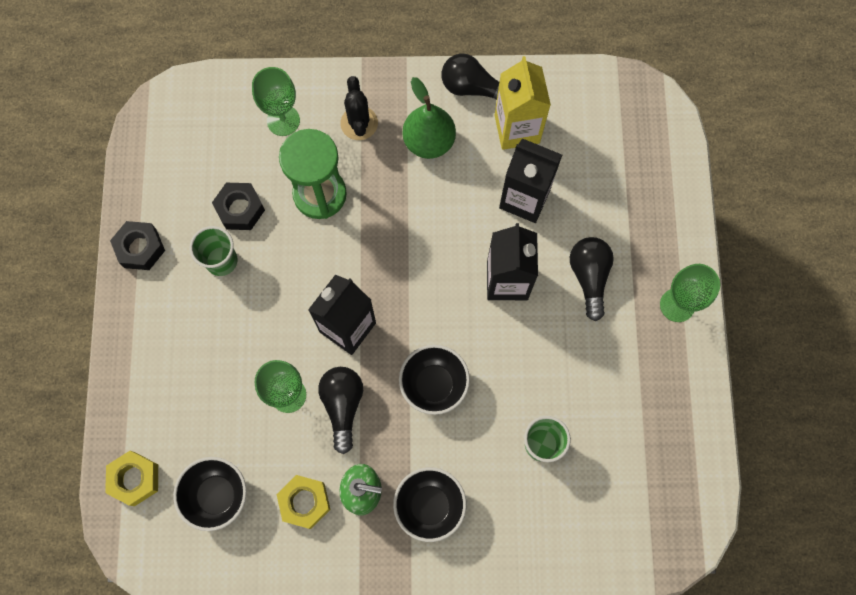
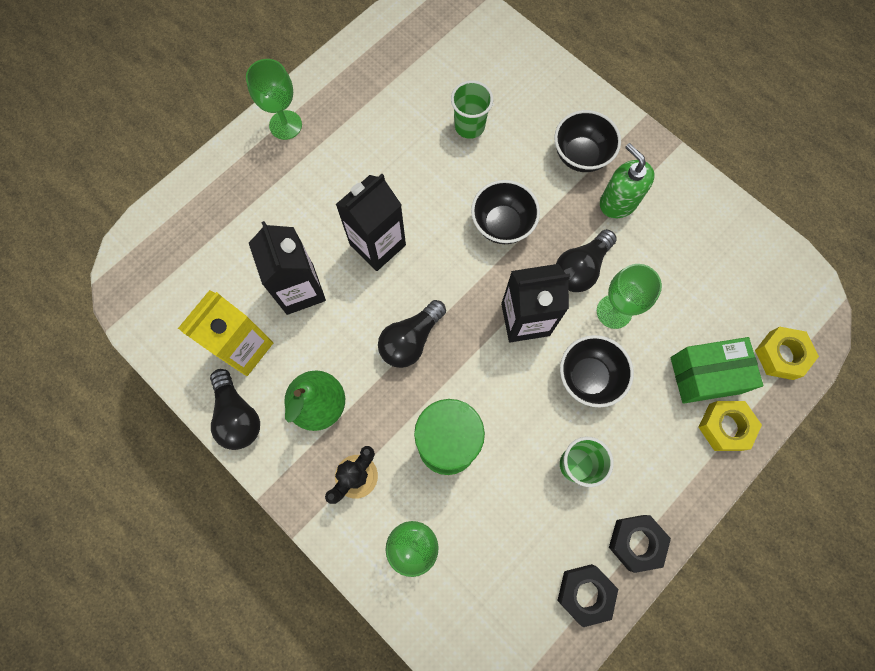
camera: 135 degrees left, 0 degrees up
(181, 409) = (705, 375): none -> green box
(217, 495) = (726, 290): black bowl -> black bowl (588, 377)
(240, 209) = (523, 495): black nut -> black nut (585, 593)
(304, 502) = (665, 230): yellow nut -> yellow nut (725, 427)
(589, 277) = (320, 194): black light bulb -> black light bulb (411, 340)

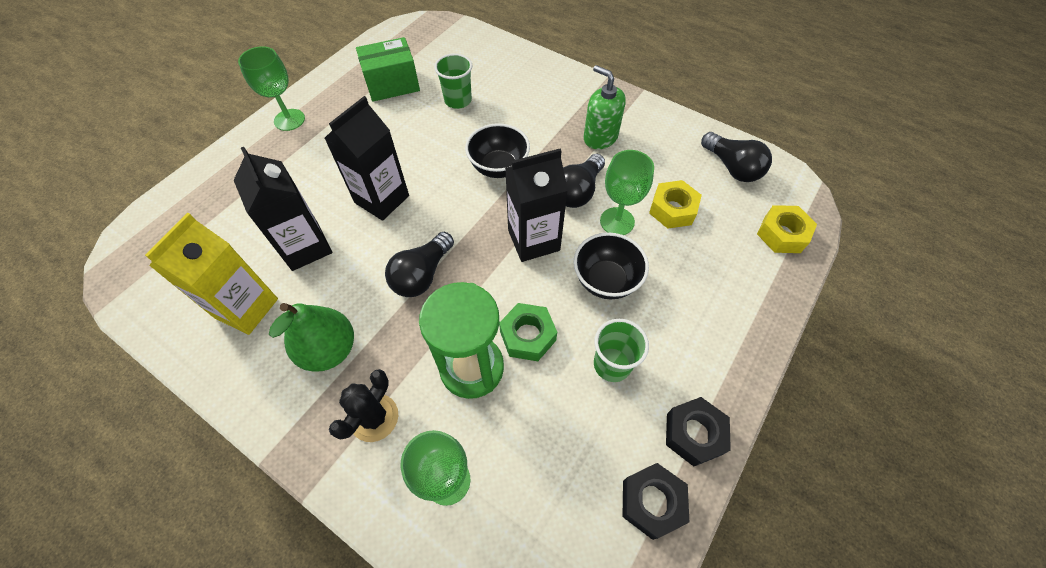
camera: 10 degrees left, 15 degrees down
(237, 415) = (237, 376): black light bulb -> black light bulb (732, 167)
(503, 422) = (527, 336): none -> green nut
(581, 155) = (559, 109): black bowl -> none
(705, 375) = (717, 261): green box -> green box (392, 84)
(725, 427) = (751, 304): yellow nut -> yellow nut (672, 209)

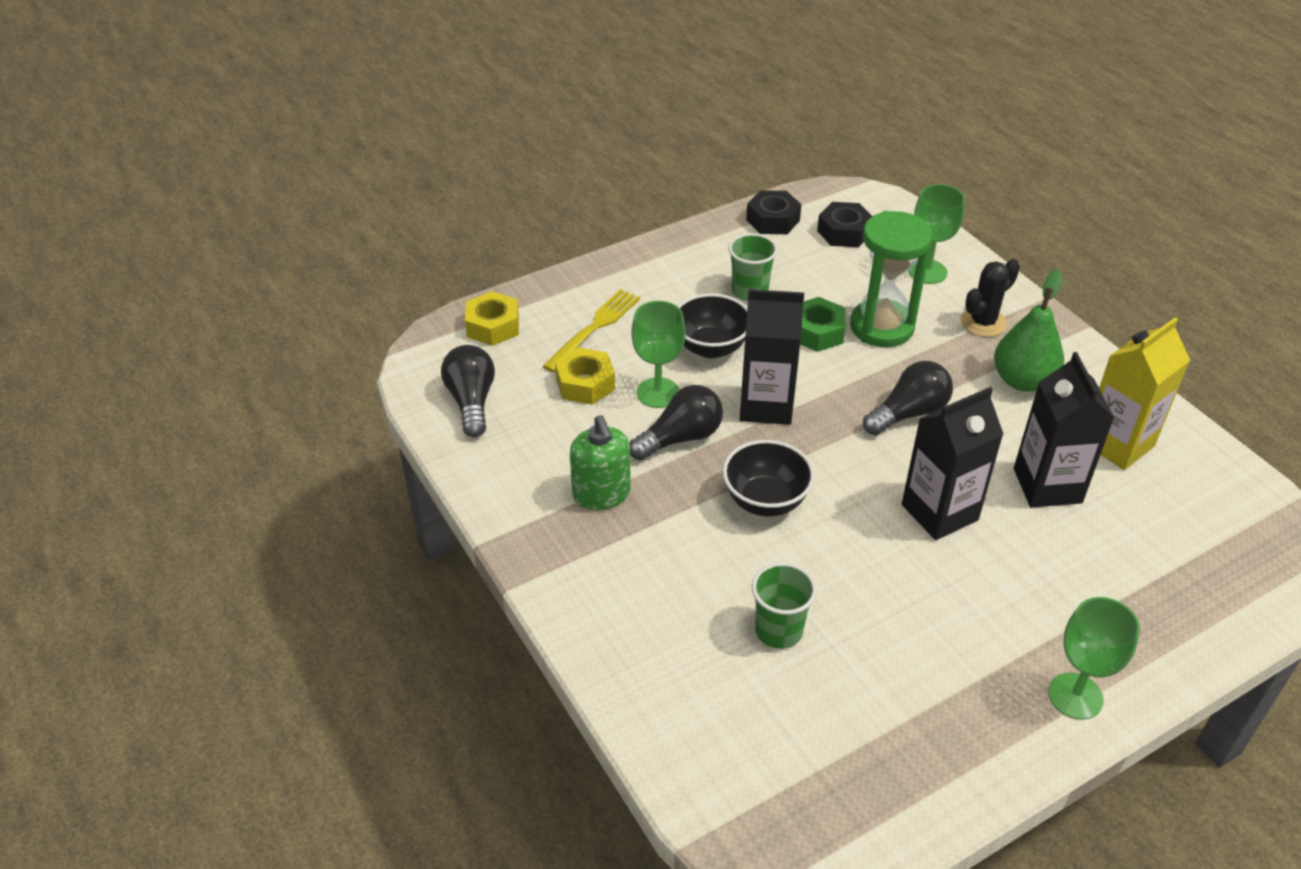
camera: 155 degrees left, 15 degrees down
(392, 84) = (881, 708): green box -> none
(694, 434) = (713, 238): black nut -> black nut (844, 232)
(708, 265) = (595, 327): none -> yellow fork

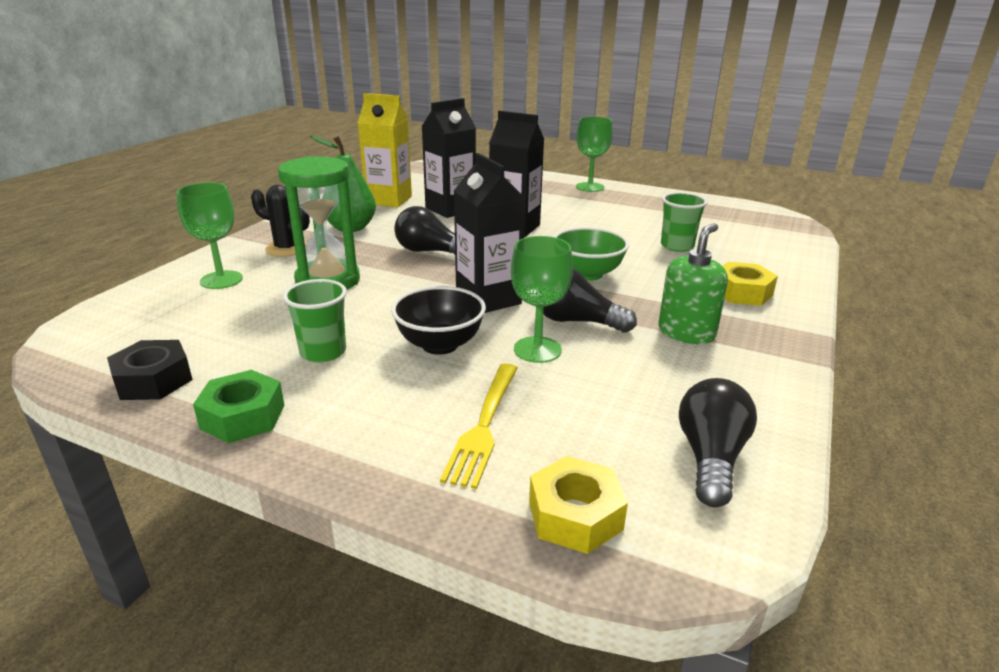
camera: 125 degrees left, 15 degrees down
(471, 402) = (710, 458): black light bulb -> black light bulb turned 150 degrees clockwise
(585, 384) = (579, 394): yellow nut -> yellow nut (742, 292)
(595, 327) = (484, 426): yellow fork -> yellow fork turned 75 degrees counterclockwise
(765, 501) = (587, 274): black bowl -> green bowl
(817, 332) = (362, 303): green nut -> green nut (243, 417)
(844, 232) = (164, 331): black nut -> none

